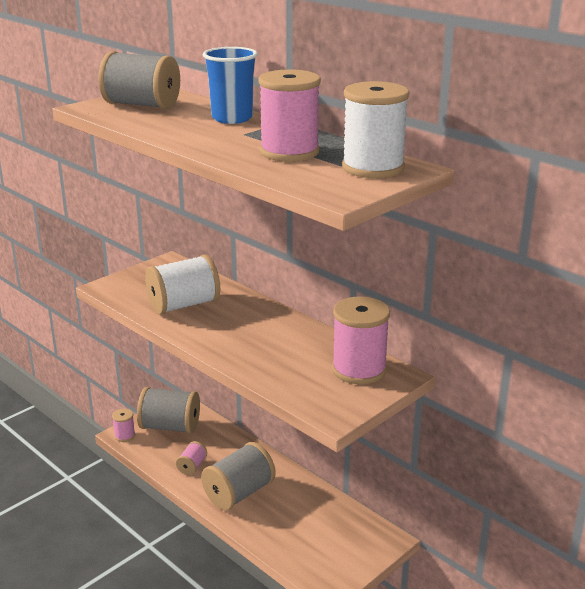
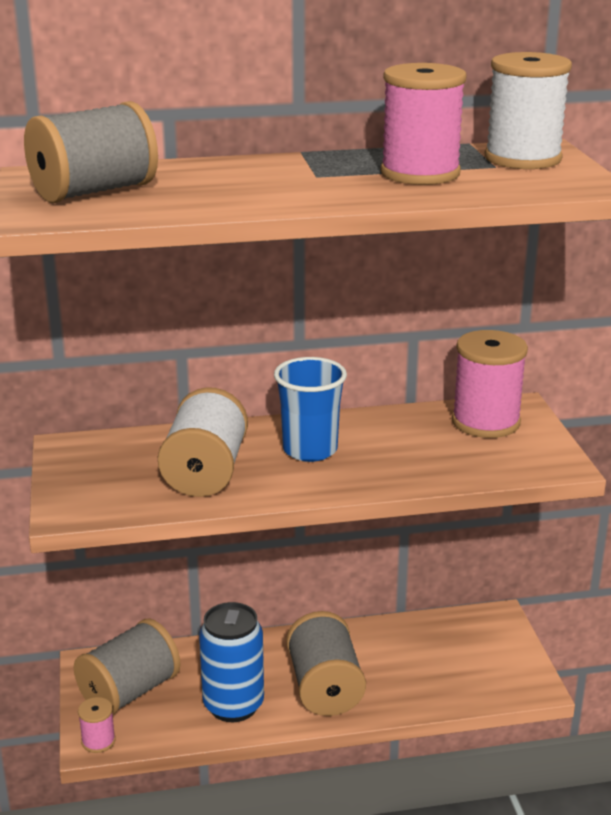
camera: 55 degrees left, 0 degrees up
(192, 466) = (233, 705): pink spool -> blue can
(232, 118) = (246, 168): blue cup -> blue cup (310, 450)

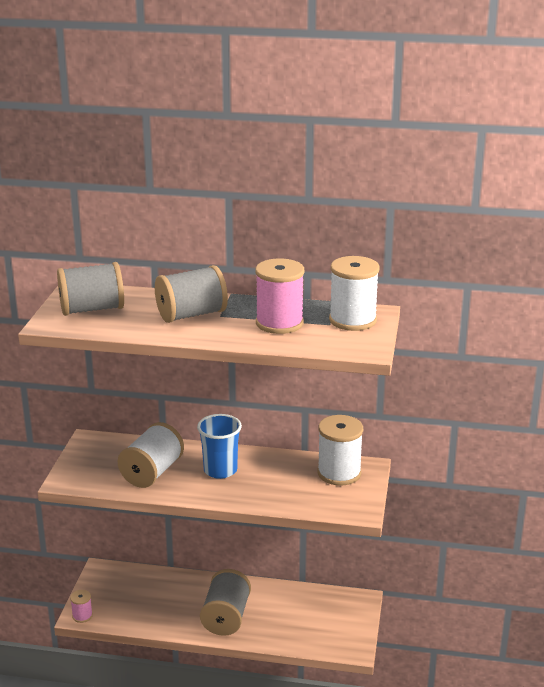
camera: 20 degrees right, 0 degrees up
(129, 692) = (114, 591): grey spool -> grey spool (191, 315)
(233, 705) = (167, 614): blue can -> none
(485, 422) = (339, 473): pink spool -> white spool

